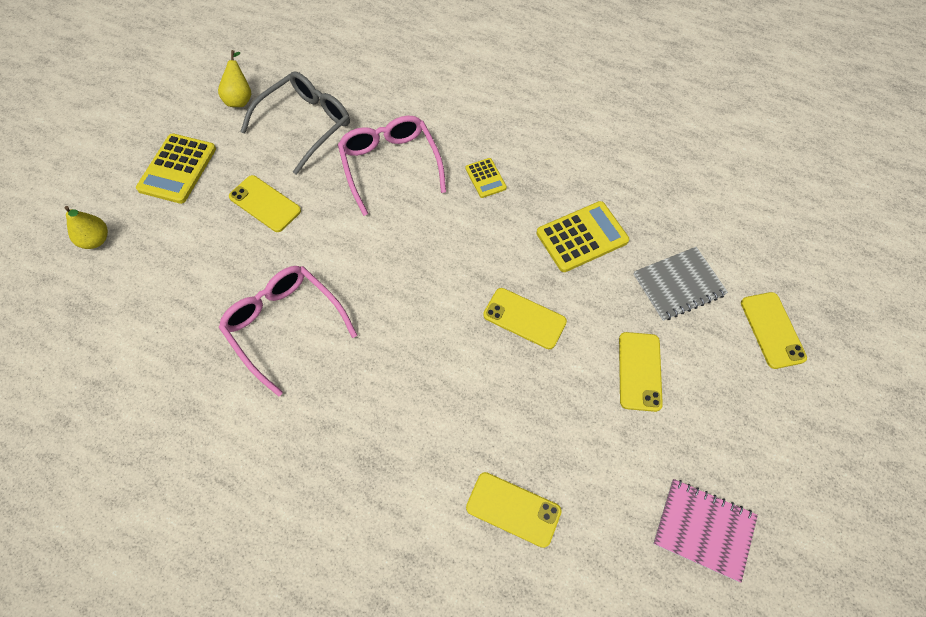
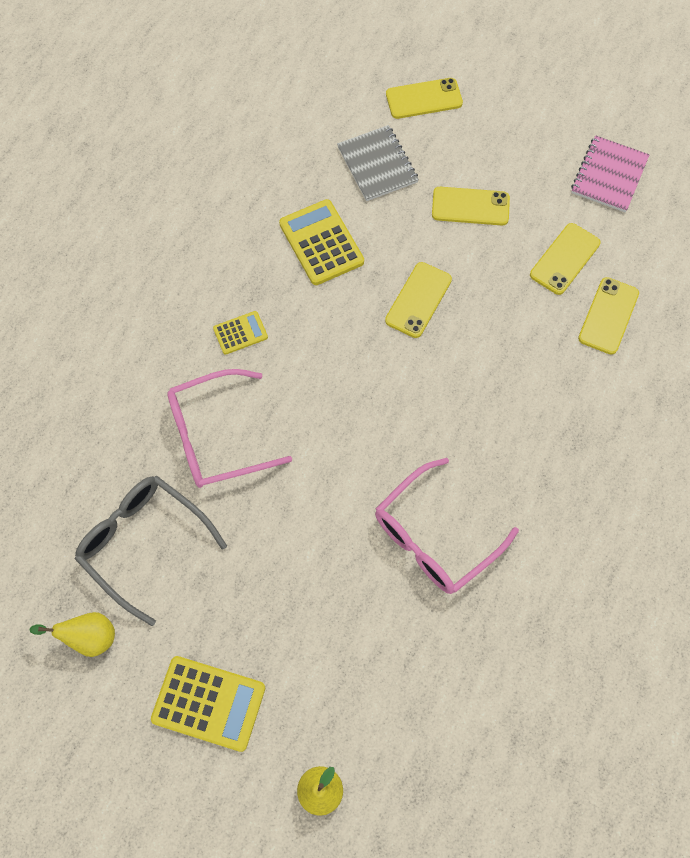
camera: 90 degrees left, 5 degrees up
(265, 204) = (269, 580): yellow phone -> yellow phone (565, 259)

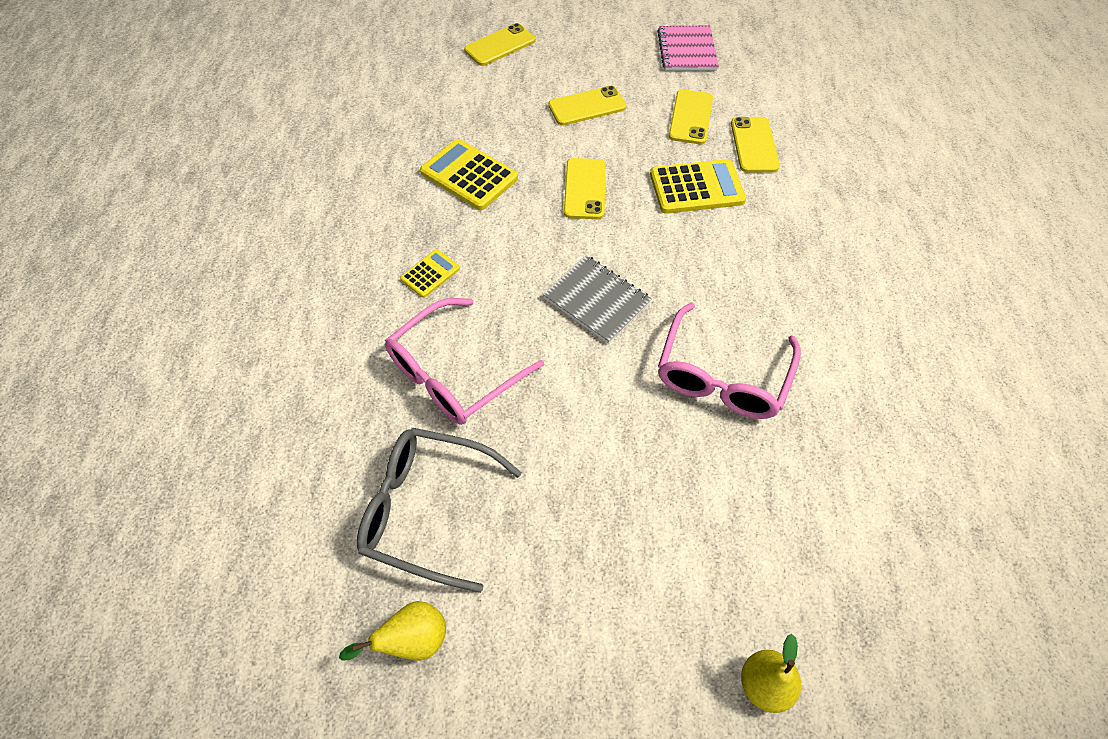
camera: 25 degrees left, 10 degrees down
(209, 703) = (588, 648): yellow calculator -> yellow calculator (696, 187)
(377, 165) = (486, 102): grey notebook -> grey notebook (596, 300)

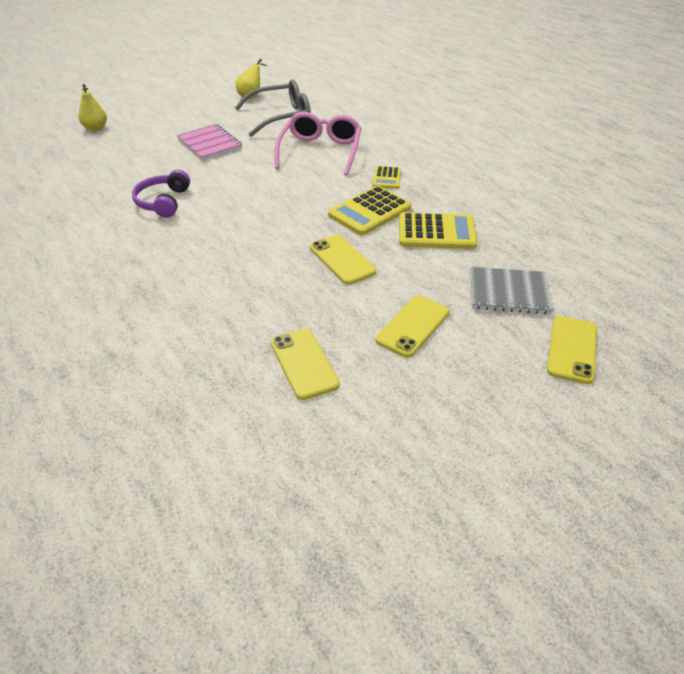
camera: 145 degrees right, 15 degrees down
(596, 300) = (270, 205): grey notebook -> grey notebook (508, 292)
(687, 50) = (376, 455): pink notebook -> pink notebook (209, 144)
(696, 187) = (251, 299): yellow calculator -> yellow calculator (369, 211)
(721, 376) = (163, 202): pink glasses -> purple headphones
(754, 145) = (219, 363): yellow phone -> none

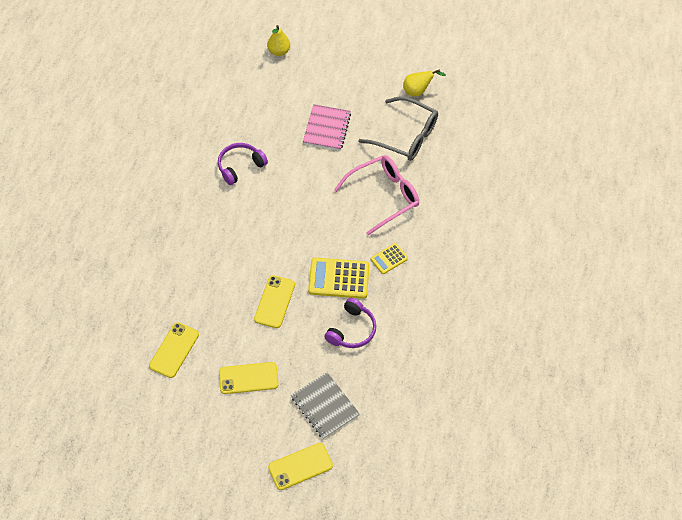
camera: 45 degrees right, 15 degrees up
(436, 232) = (352, 330): yellow calculator -> purple headphones

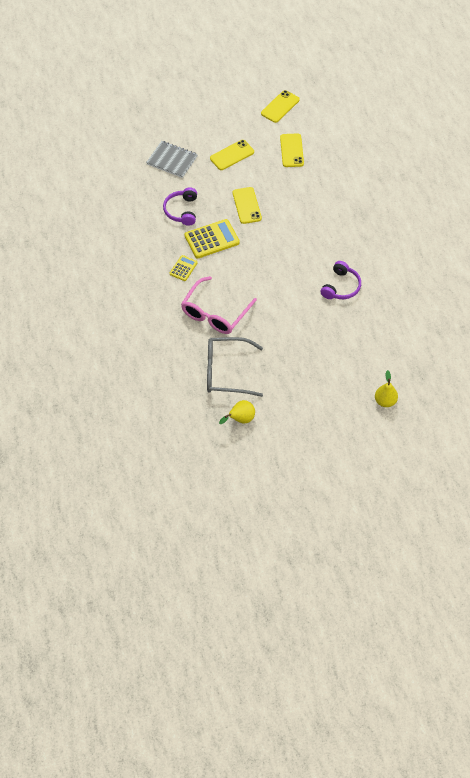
camera: 155 degrees right, 0 degrees up
(300, 466) = (167, 124): yellow phone -> yellow phone (280, 106)
(326, 128) = (295, 348): pink notebook -> none

